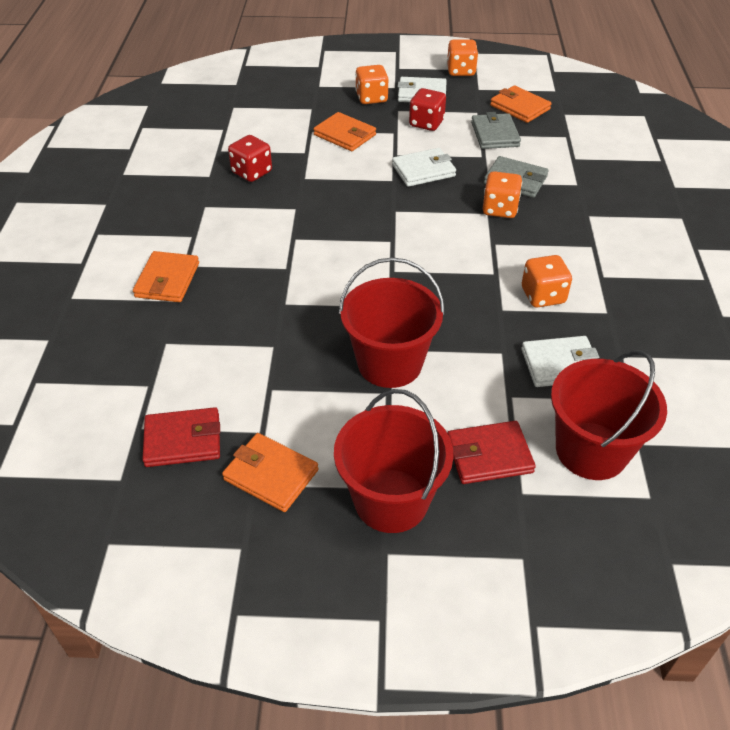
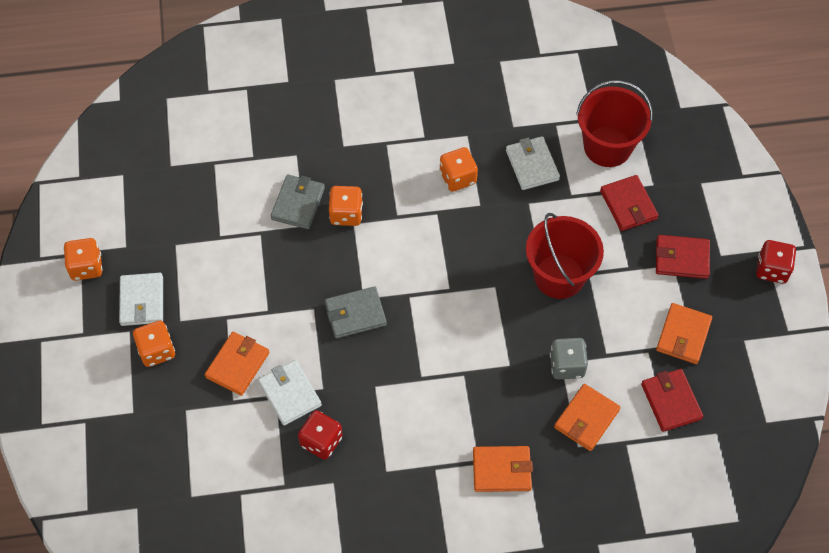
camera: 100 degrees left, 15 degrees up
(268, 350) = (567, 365): none -> grey dice
(391, 500) = (681, 258): red bucket -> red wallet
(423, 170) = (293, 282): white wallet -> white wallet (290, 394)
(426, 123) = (204, 289): red dice -> red dice (772, 269)
(495, 134) = (219, 225): grey wallet -> grey wallet (355, 314)
(520, 107) = (162, 205): orange wallet -> orange wallet (586, 419)

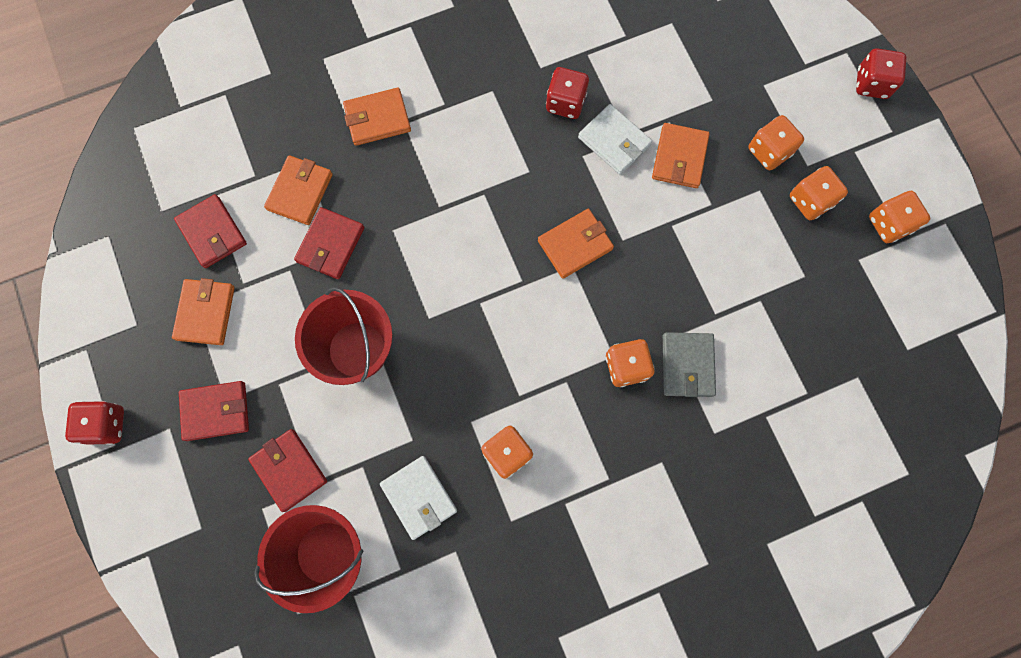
camera: 165 degrees right, 15 degrees up
(35, 388) = (872, 84): none -> red dice
(142, 301) = (810, 201): white wallet -> orange dice
(355, 314) = (575, 245): grey wallet -> orange wallet
(567, 365) = (330, 245): grey dice -> red wallet

